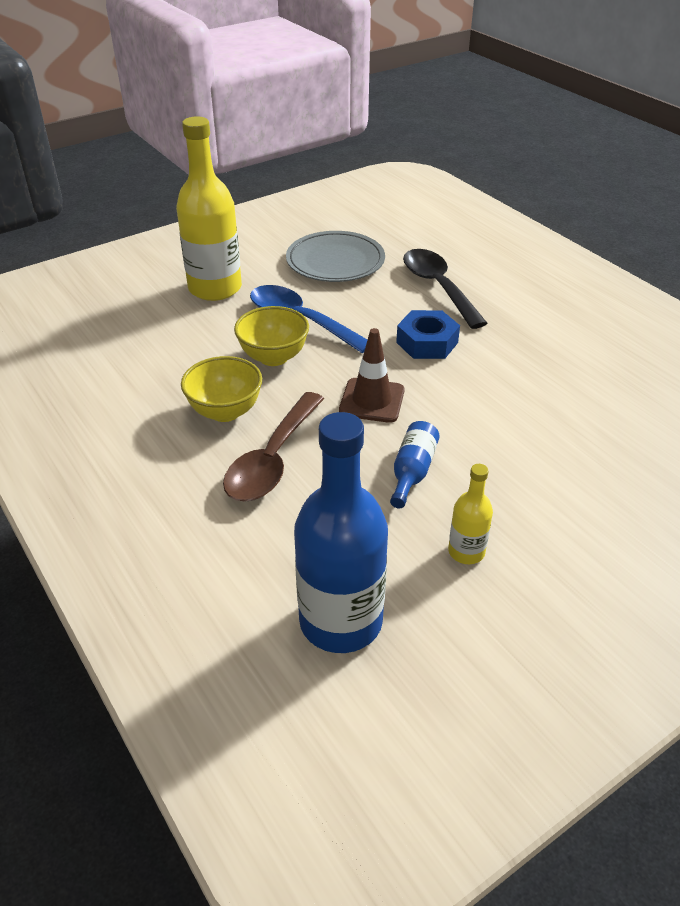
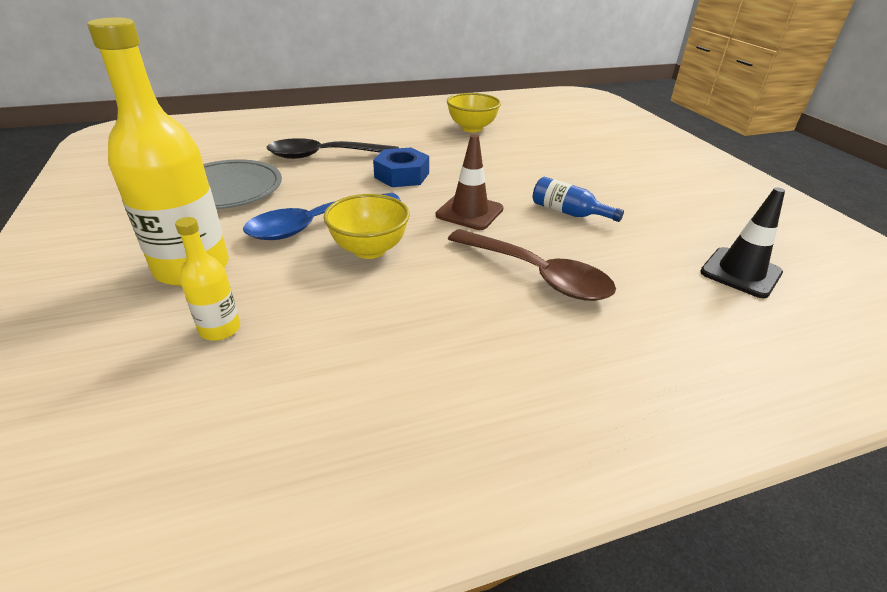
camera: 75 degrees left, 5 degrees down
(225, 411) = (448, 293): yellow bowl -> yellow bowl (472, 128)
(341, 621) = (740, 272): blue bottle -> black traffic cone
(466, 552) = (658, 210): yellow bottle -> yellow bottle (220, 329)

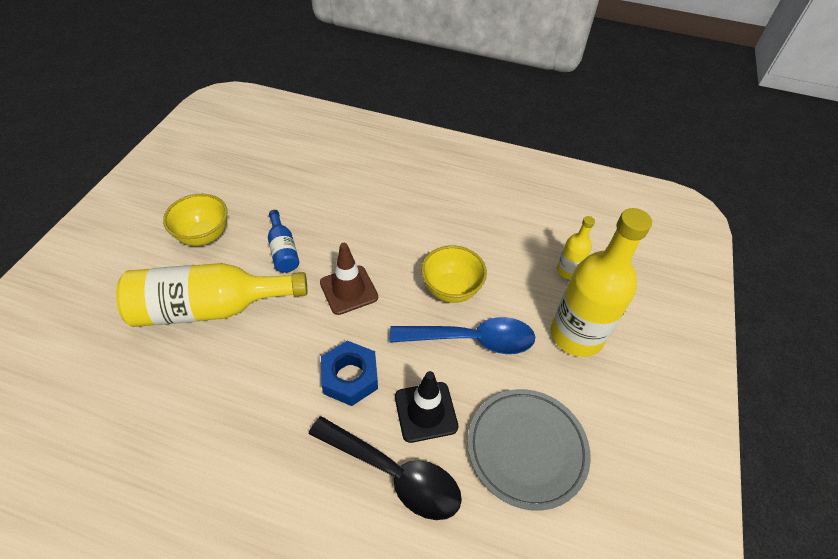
camera: 145 degrees left, 15 degrees up
(472, 128) = (169, 446): yellow bowl -> yellow bowl (204, 236)
(536, 275) = (372, 216): brown spoon -> none
(554, 168) = (210, 308): none -> yellow bottle
(740, 272) = (268, 162): black traffic cone -> black traffic cone (425, 412)

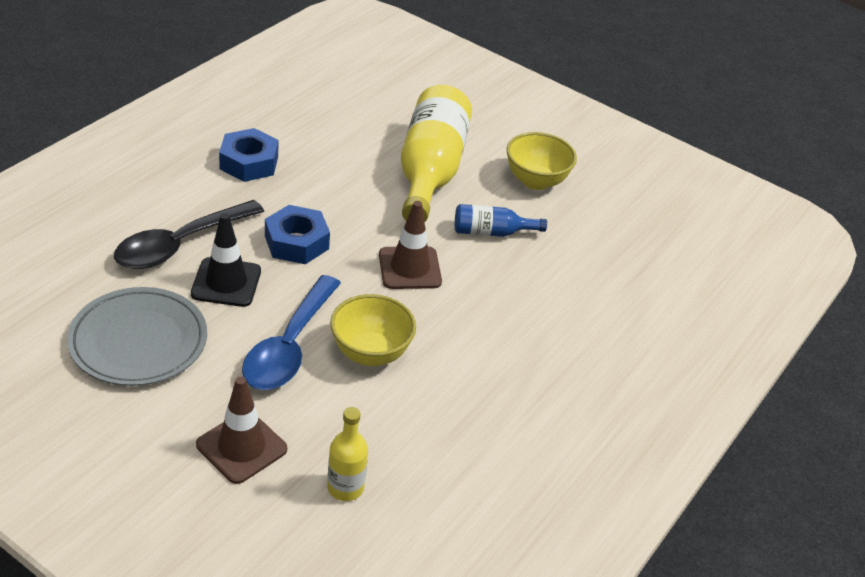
camera: 105 degrees right, 10 degrees down
(240, 466) = (249, 162): none -> blue nut
(576, 335) = (241, 447): yellow bottle -> brown traffic cone

